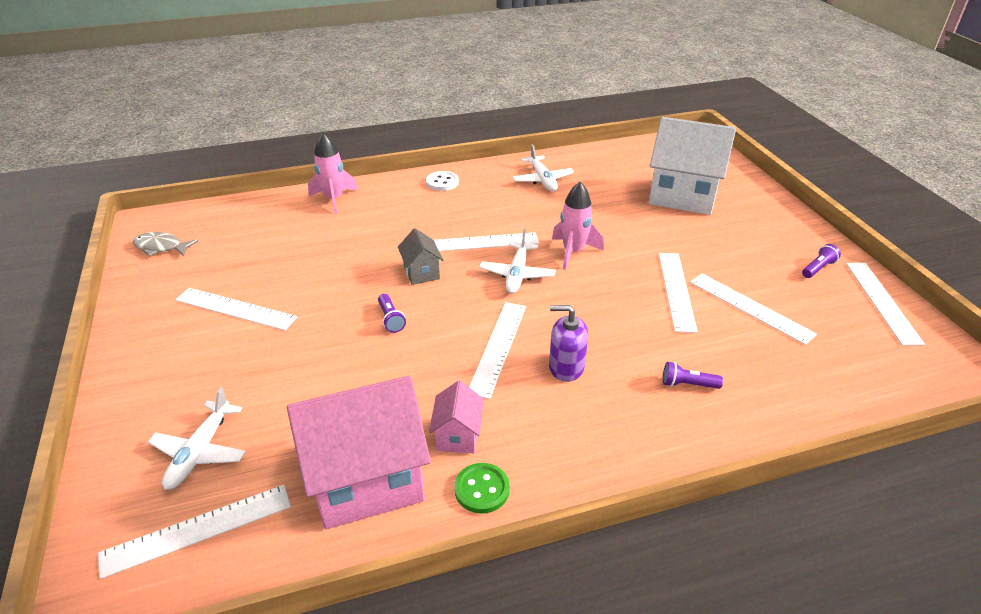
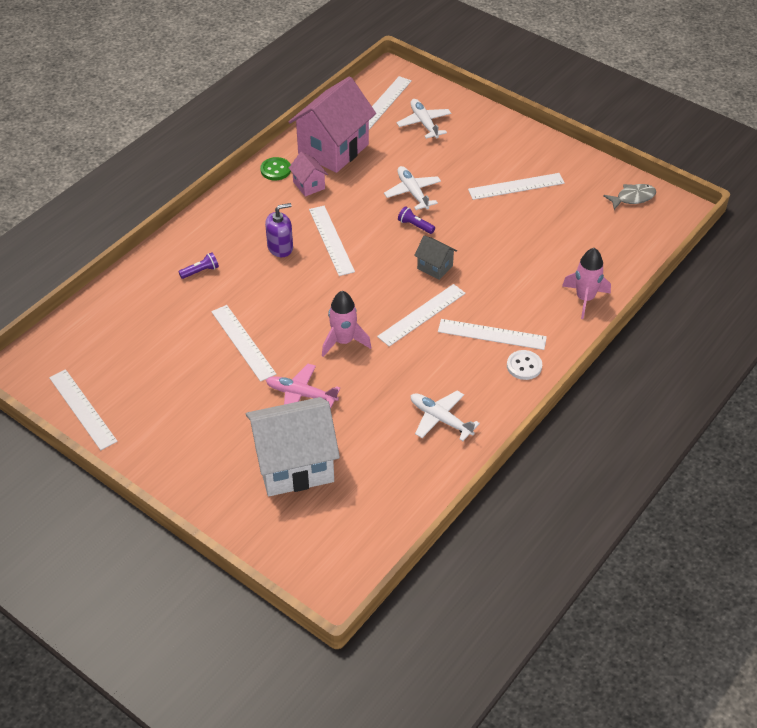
camera: 145 degrees right, 10 degrees up
(517, 274) = (368, 300): white plane -> white plane (413, 192)
(645, 232) = (301, 394): none -> pink plane
(750, 307) = (182, 353): white ruler -> white ruler (492, 334)
(818, 268) = (140, 423): purple flashlight -> none

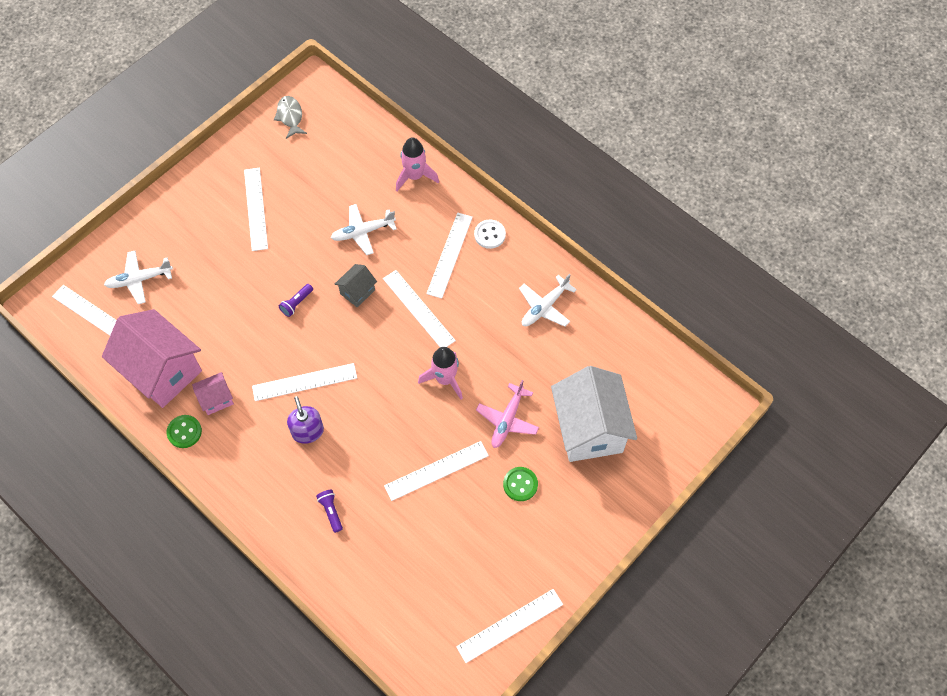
camera: 85 degrees left, 15 degrees up
(229, 409) = (520, 484): none -> green button
(413, 192) = (247, 301): white plane -> white plane (363, 232)

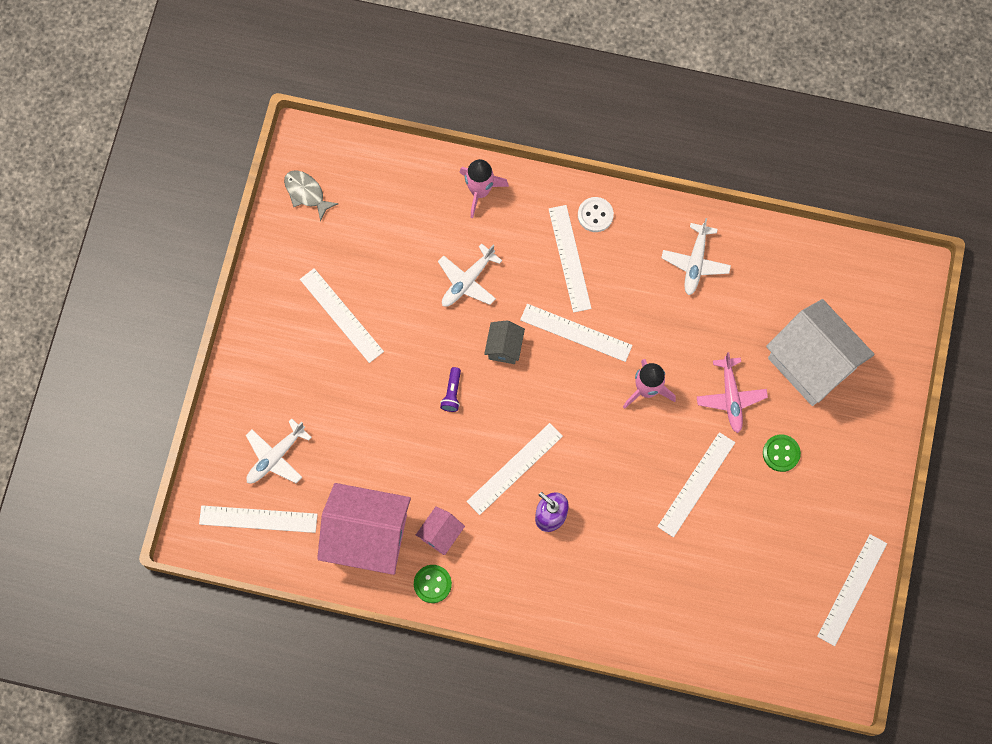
camera: 30 degrees left, 10 degrees up
(331, 511) = (624, 579): purple flashlight -> none

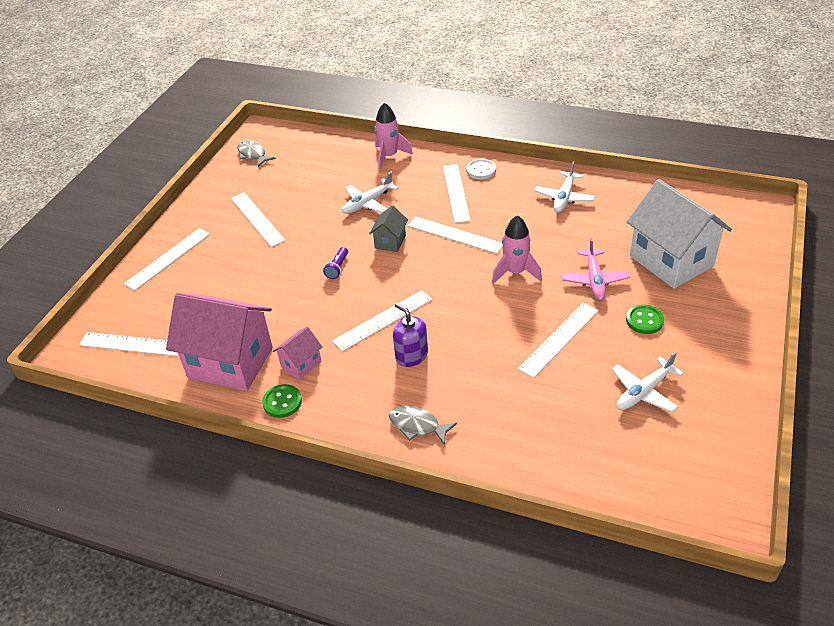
camera: 10 degrees right, 30 degrees down
(276, 456) = (168, 302): white plane -> white plane (644, 391)
(568, 602) = (417, 425): none -> grey fish
(852, 589) = (728, 432): white ruler -> white ruler (168, 258)

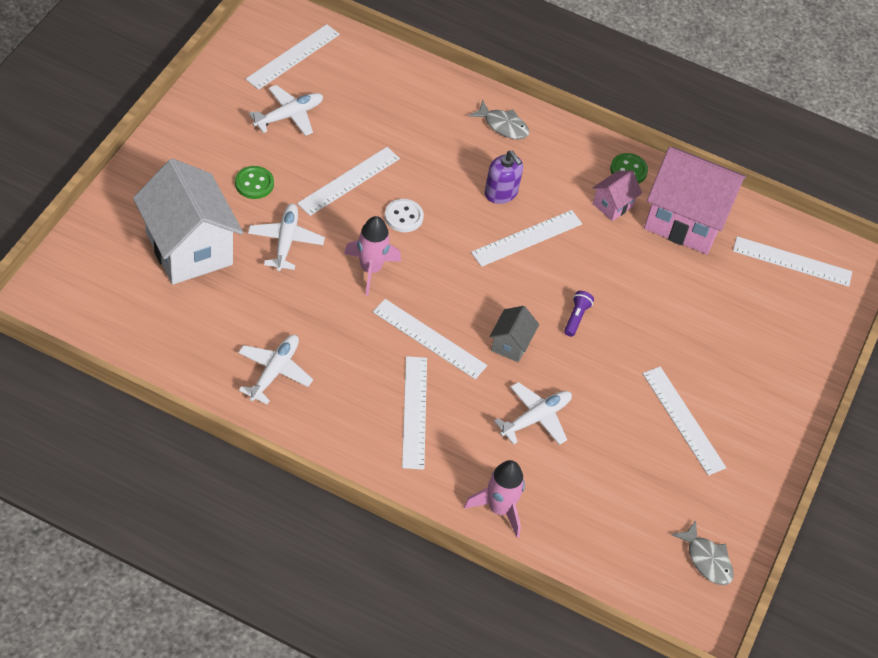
camera: 175 degrees right, 10 degrees up
(168, 258) = (786, 375): white ruler -> white ruler (293, 56)
(481, 170) = (371, 448): white button -> white button (403, 217)
(594, 280) = (285, 241): pink plane -> white plane

